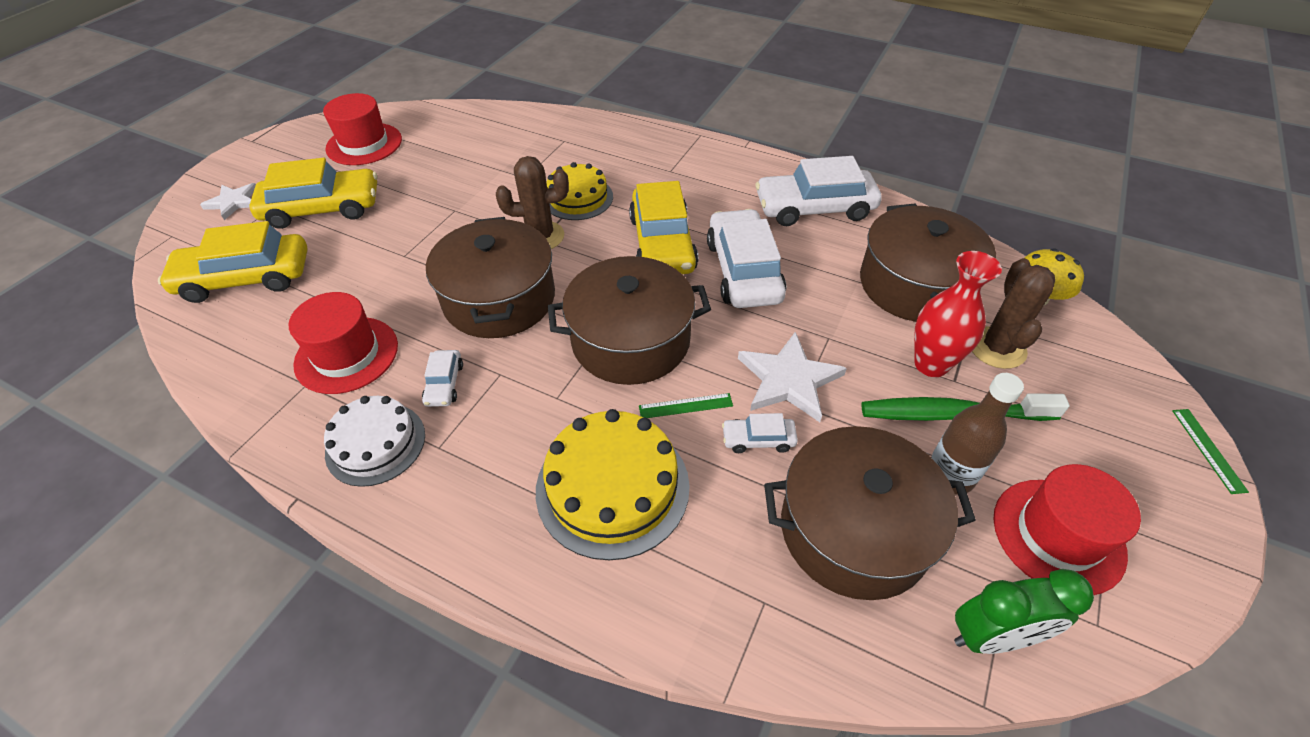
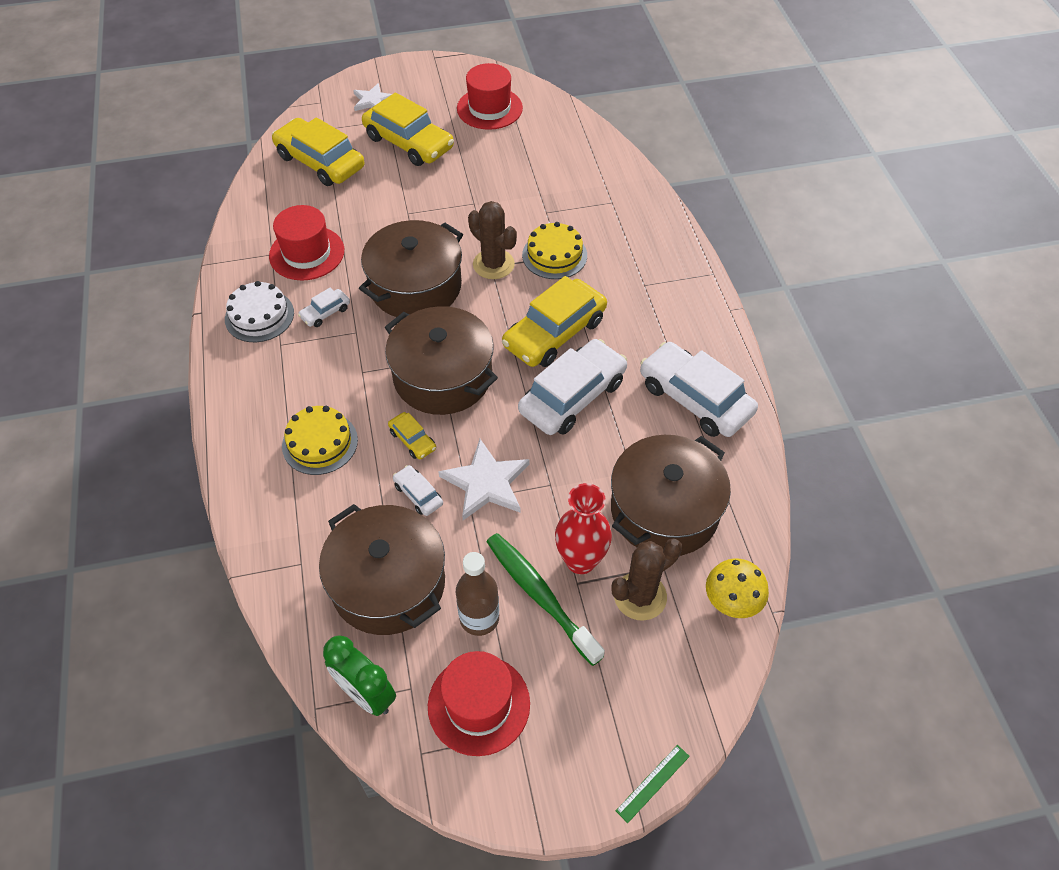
camera: 50 degrees right, 5 degrees up
(612, 487) = (320, 443): yellow cake -> yellow cake, size x0.67
(685, 406) = (412, 440): green ruler -> yellow car

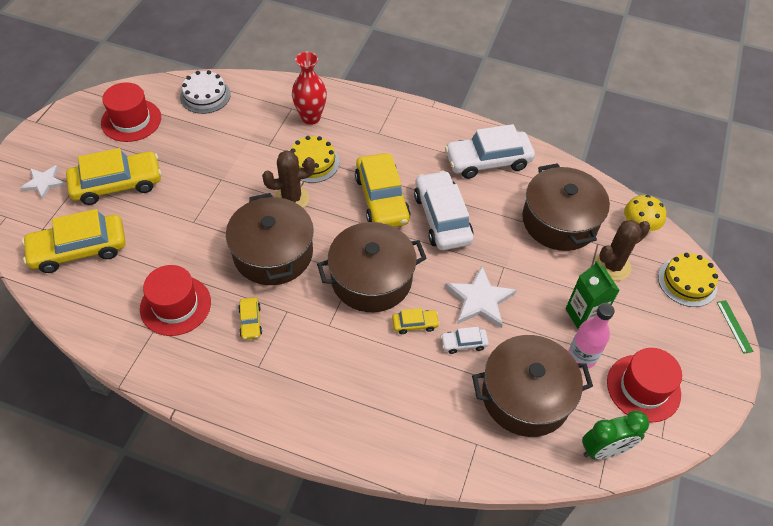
camera: 60 degrees left, 0 degrees up
(259, 316) = (215, 368): white cake -> white cake (205, 95)
(320, 443) = (376, 383): yellow cake -> yellow cake (687, 282)
(325, 312) = (250, 321): white car -> yellow car
(479, 618) = (582, 356): brown bottle -> pink bottle
(540, 595) = (583, 315): green toothbrush -> green carton
(580, 560) = (570, 281): red vase -> red vase (311, 118)
(640, 596) = (612, 266): brown cactus -> brown cactus turned 60 degrees clockwise

